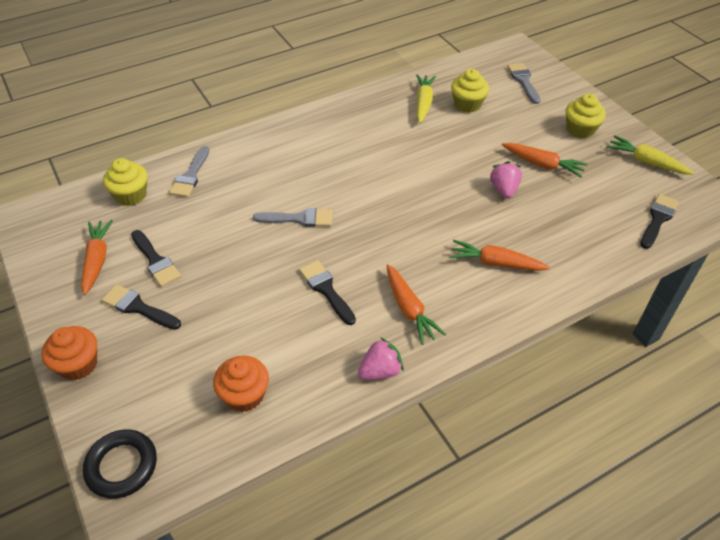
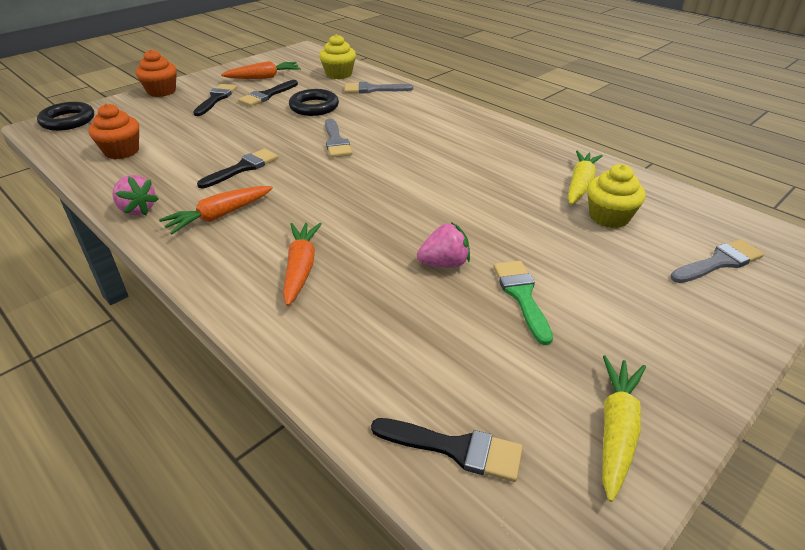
camera: 75 degrees right, 10 degrees down
(210, 225) = (314, 107): none -> black ring
(423, 103) = (580, 184): yellow carrot -> yellow carrot turned 60 degrees counterclockwise
(542, 164) = (521, 296): orange carrot -> green brush
(580, 129) = (644, 333): yellow cupcake -> none

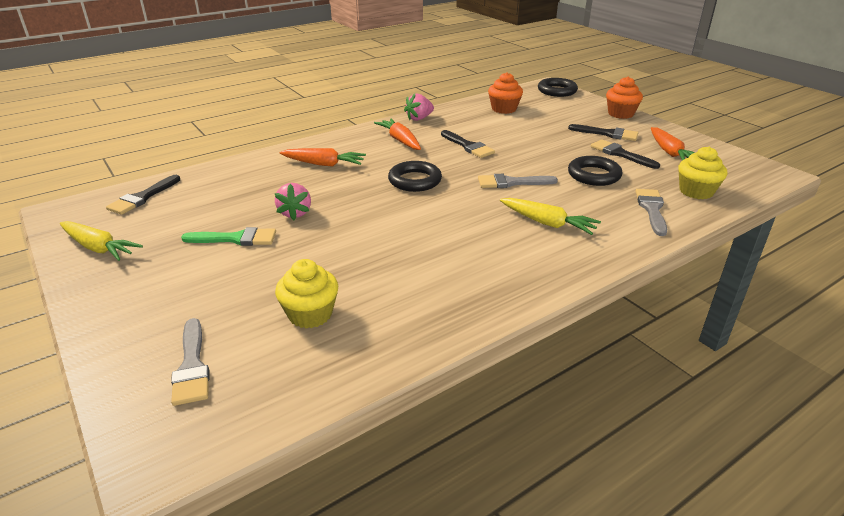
camera: 100 degrees right, 5 degrees down
(341, 193) = (415, 181): none -> black ring
(580, 184) = (382, 312): yellow carrot -> yellow carrot (547, 223)

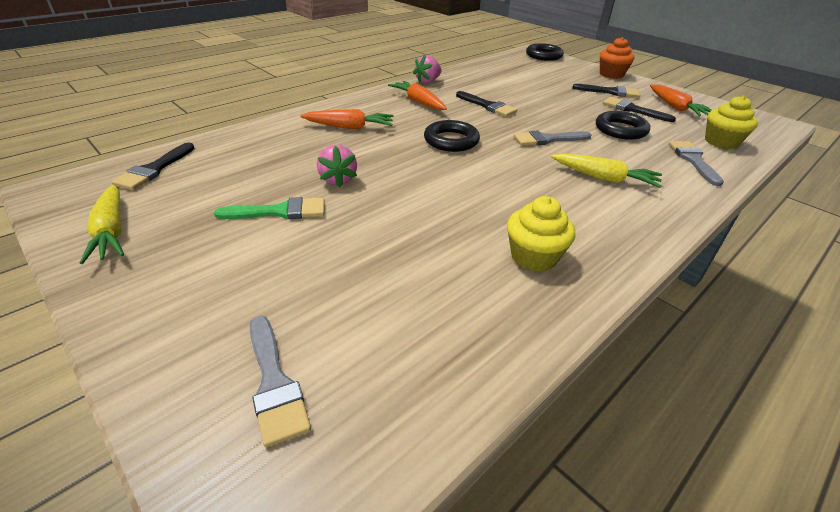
camera: 10 degrees left, 5 degrees up
(98, 248) = (111, 231): yellow carrot -> yellow carrot turned 45 degrees clockwise
(310, 314) = (400, 298): yellow cupcake -> yellow cupcake (533, 256)
(504, 109) = (504, 72): orange cupcake -> none

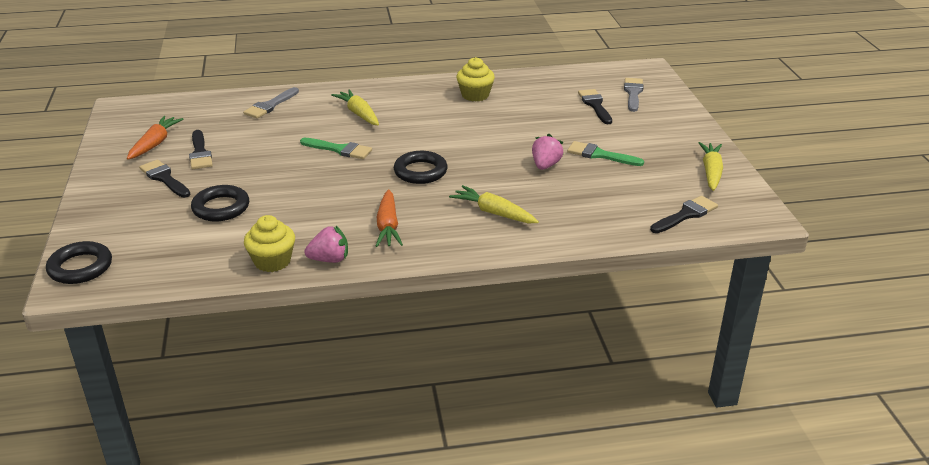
camera: 145 degrees left, 5 degrees down
(349, 127) = (494, 213): orange carrot -> yellow carrot
(488, 106) = (325, 199): black brush -> black brush (595, 105)
(547, 139) = (339, 149): grey brush -> green brush
(611, 74) = (93, 202): orange cupcake -> none
(620, 130) = (261, 139): black ring -> black ring (221, 208)
(721, 142) = (212, 109): yellow cupcake -> yellow cupcake (272, 261)

